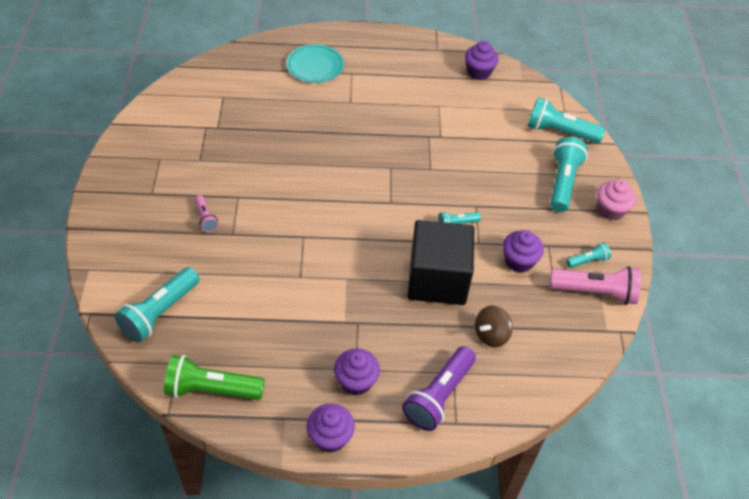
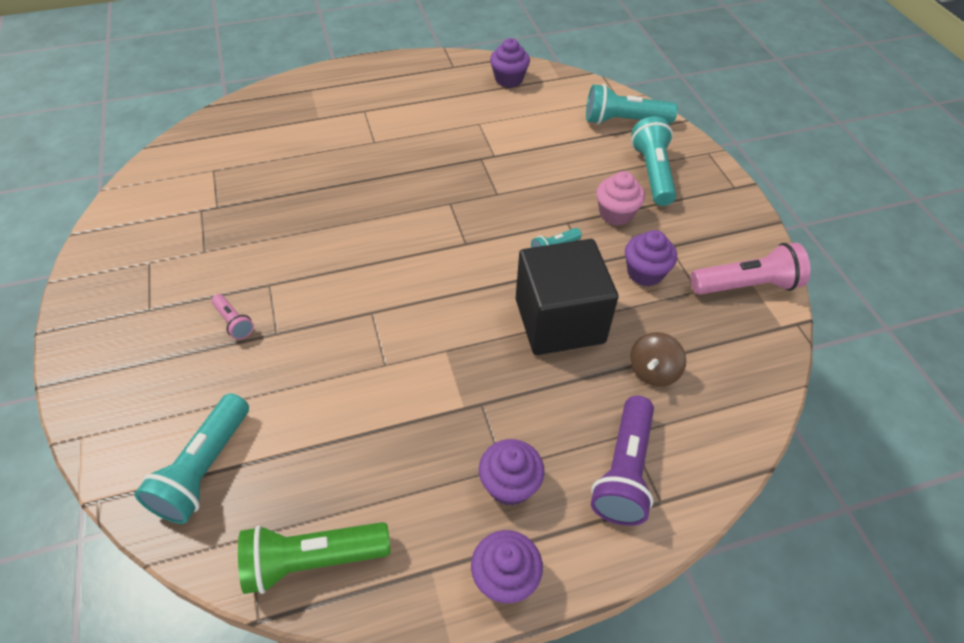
camera: 15 degrees left, 0 degrees up
(315, 66) = (317, 112): turquoise plate -> none
(587, 261) = (721, 252): turquoise flashlight -> none
(610, 210) = (718, 190): pink cupcake -> pink cupcake (616, 214)

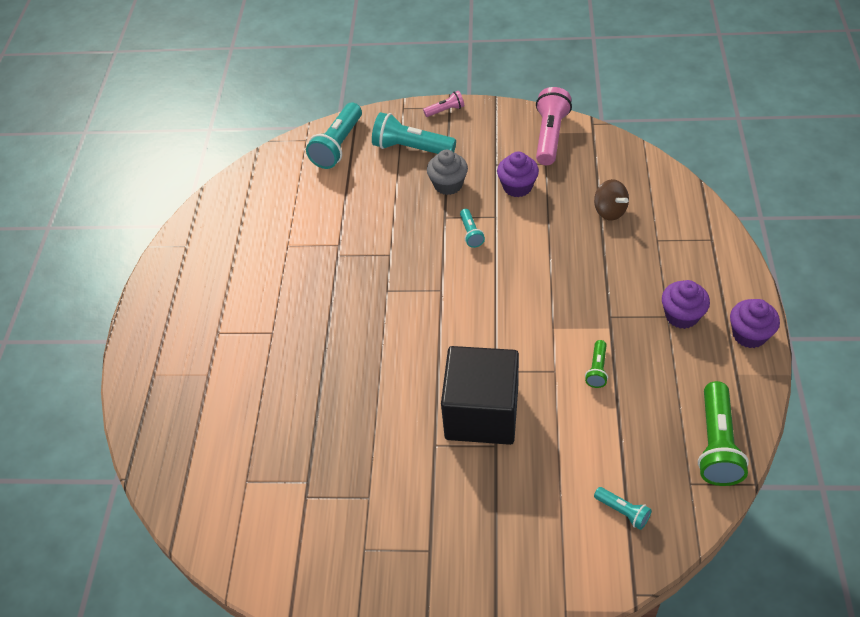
camera: 65 degrees left, 0 degrees up
(204, 469) = (623, 511): turquoise flashlight -> turquoise flashlight, size x0.51
(234, 322) = (472, 478): pink flashlight -> pink flashlight (445, 110)
(397, 405) = (597, 369): none -> green flashlight
(509, 79) = (233, 208): purple cupcake -> none
(559, 321) = (547, 250): black cube -> black cube (482, 413)
(616, 214) = (448, 184): pink cupcake -> grey cupcake
(624, 471) = (685, 251): purple flashlight -> none

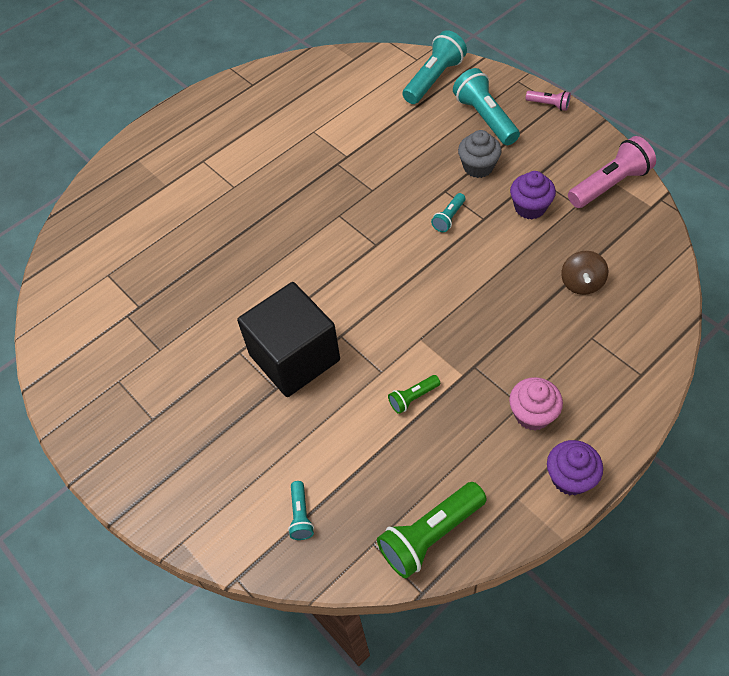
camera: 45 degrees right, 5 degrees up
(338, 145) = (434, 79): turquoise flashlight -> turquoise flashlight turned 150 degrees clockwise
(681, 316) = (532, 414): purple cupcake -> pink cupcake

